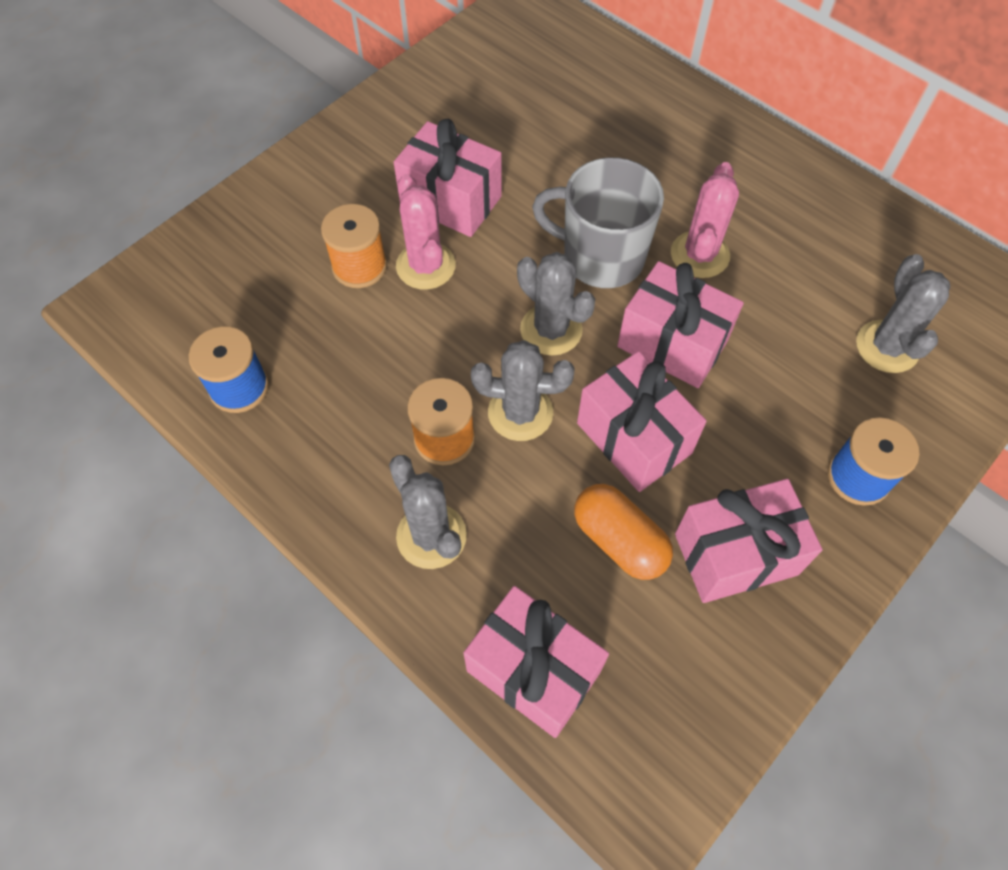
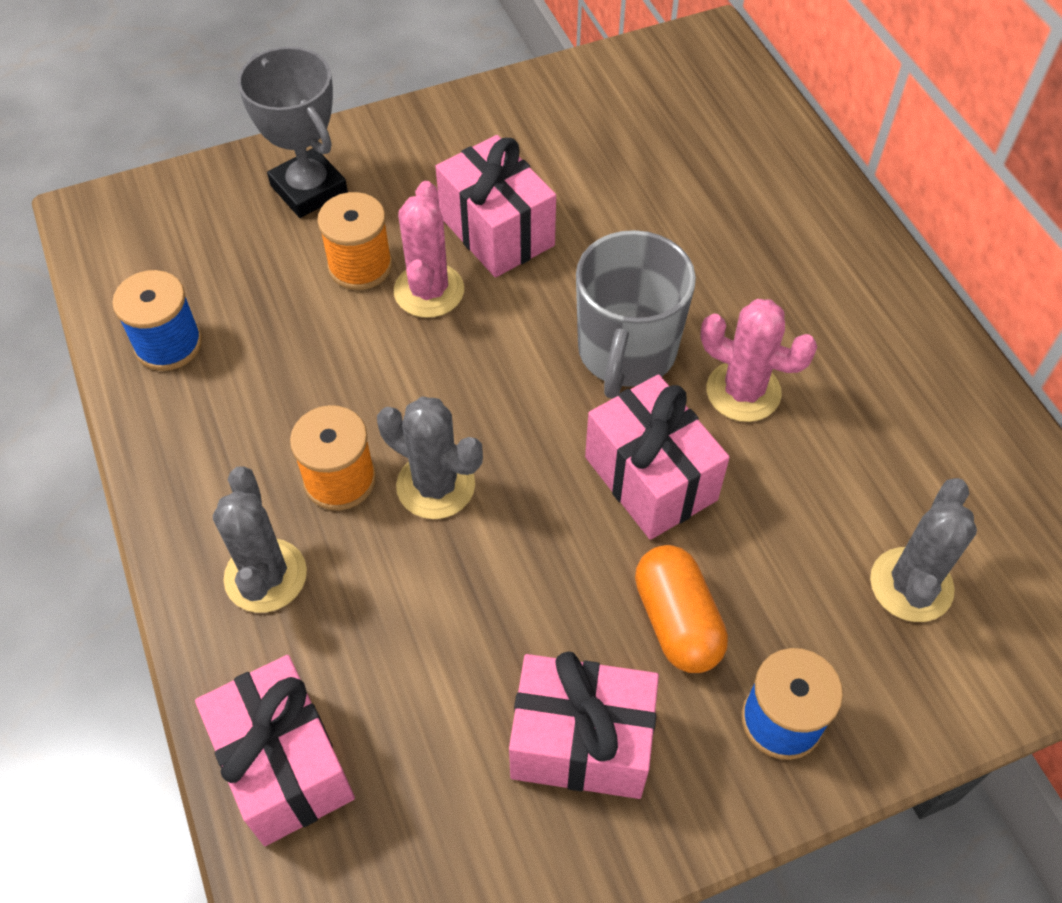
camera: 25 degrees right, 5 degrees down
(280, 220) = (309, 189): none -> grey trophy
(551, 330) = (522, 410): grey cactus -> none
(601, 257) = (626, 352): grey mug -> grey mug turned 120 degrees counterclockwise
(619, 540) = (460, 668): orange capsule -> orange capsule (677, 621)
(634, 438) = (543, 564): pink gift -> none
(699, 255) = (743, 391): pink cactus -> pink cactus turned 75 degrees clockwise

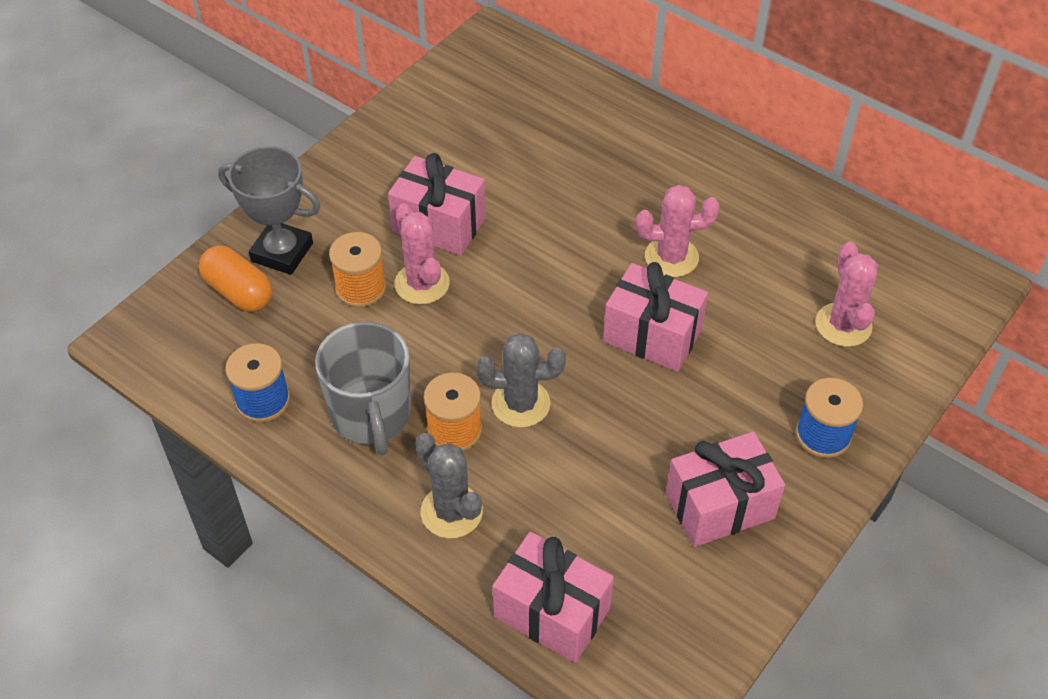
camera: 30 degrees left, 5 degrees down
(626, 352) = (582, 265): grey mug -> grey mug (371, 415)
(677, 621) = (726, 410): orange capsule -> orange capsule (239, 292)
(911, 585) = (843, 325): grey cactus -> pink cactus

